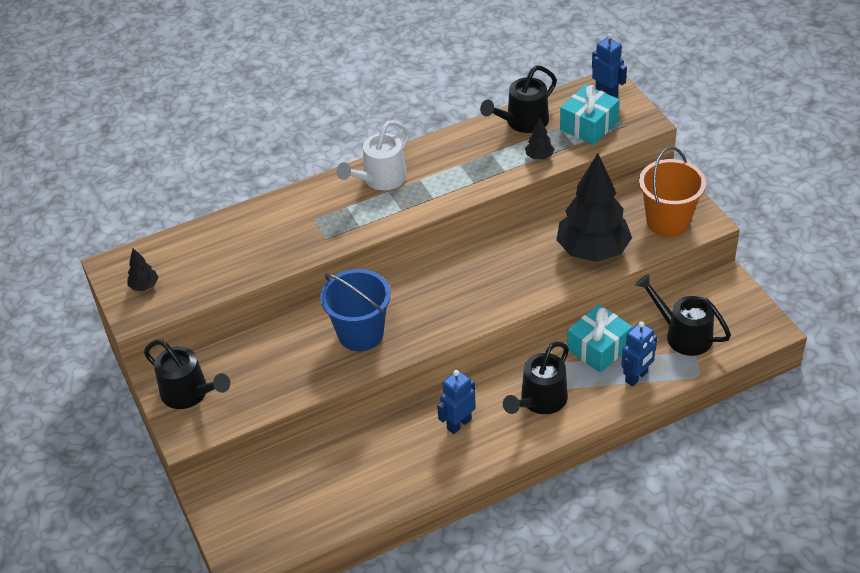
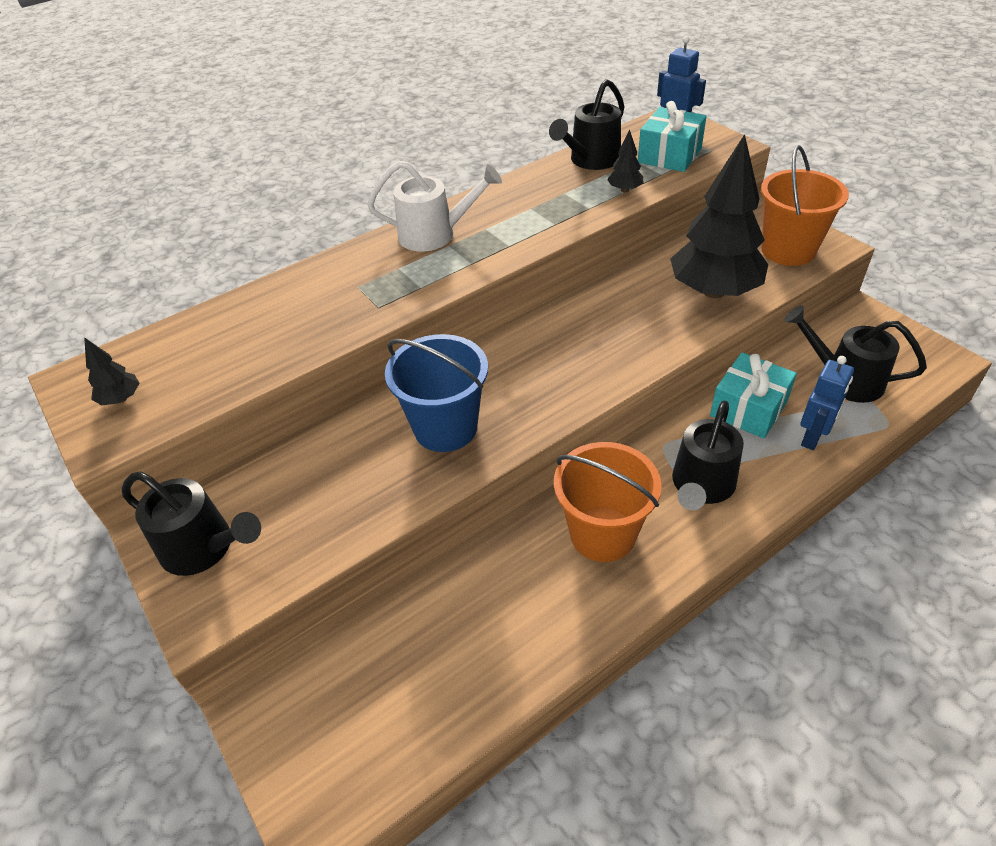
camera: 10 degrees left, 0 degrees up
(380, 179) = (435, 234): white watering can -> white watering can turned 120 degrees counterclockwise
(459, 424) = (602, 534): blue robot -> orange bucket

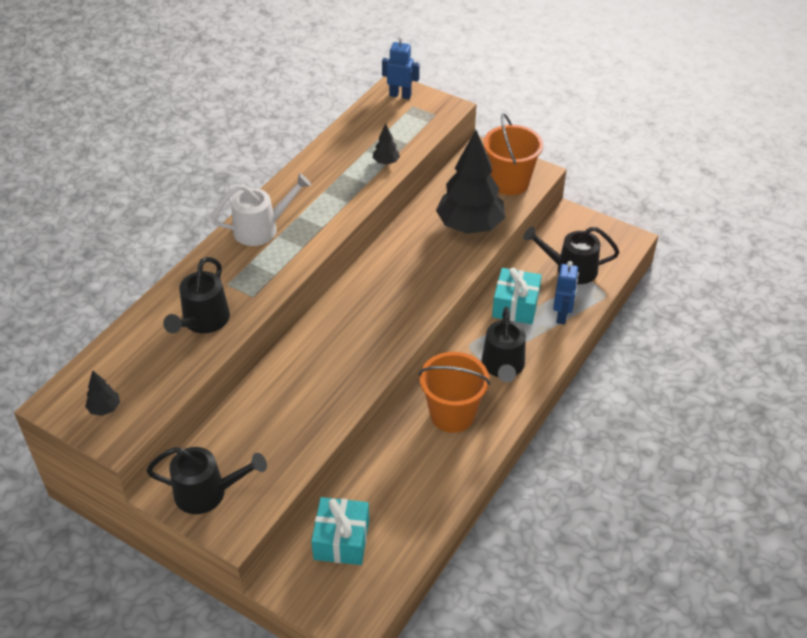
camera: 25 degrees left, 0 degrees up
(445, 428) = (329, 371): blue bucket -> none
(590, 161) = (349, 140): black watering can -> black watering can (203, 322)
(669, 155) = (406, 124): turquoise gift -> turquoise gift (341, 540)

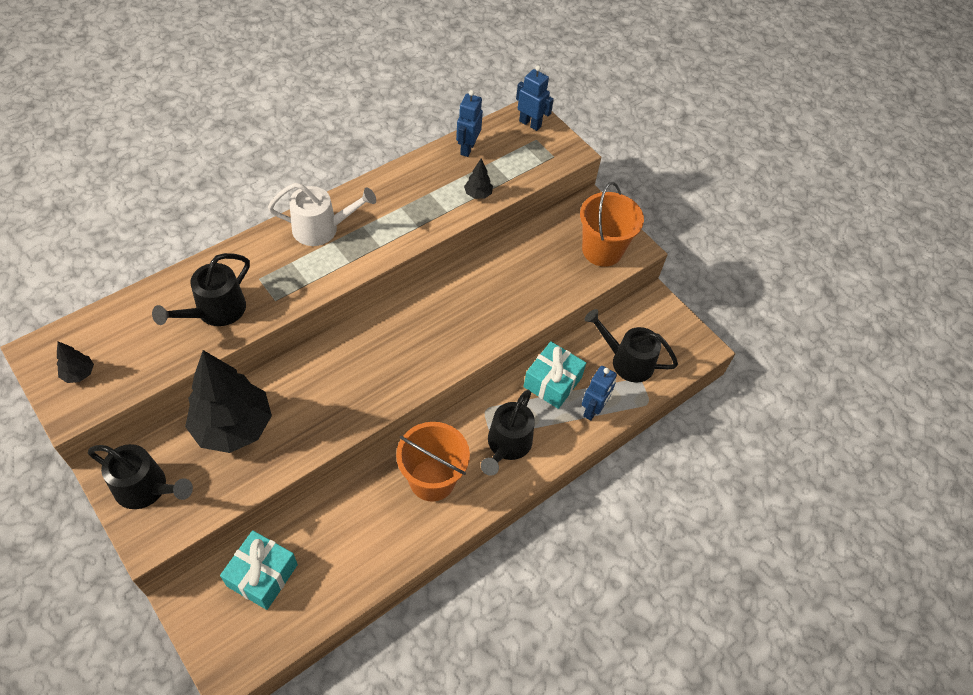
camera: 15 degrees right, 10 degrees up
(356, 130) = (467, 148): none -> blue robot
(470, 226) = (538, 286): black tree -> black tree (233, 427)

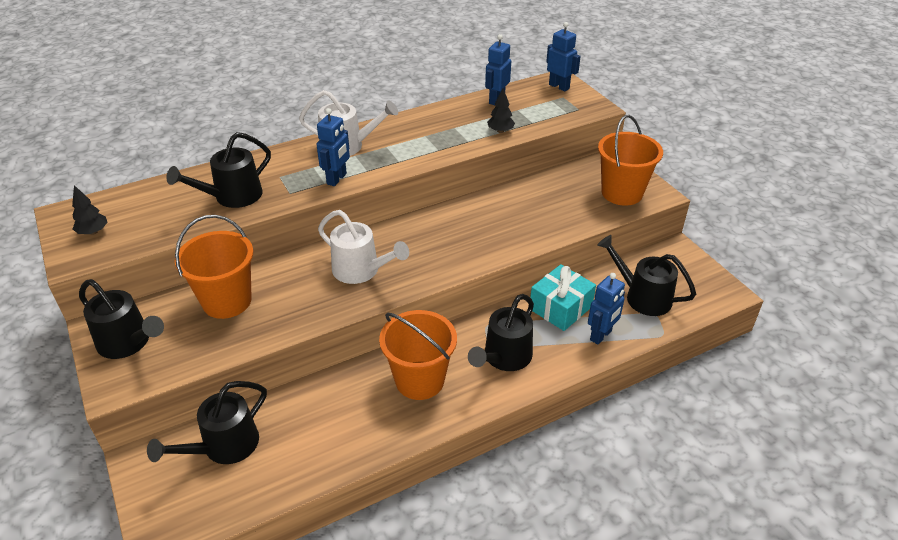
camera: 15 degrees right, 15 degrees down
(233, 427) = (227, 301): black tree -> orange bucket
(262, 575) = (223, 447): turquoise gift -> black watering can
(320, 276) = (337, 179): none -> blue robot
(360, 375) = (361, 271): none -> white watering can

